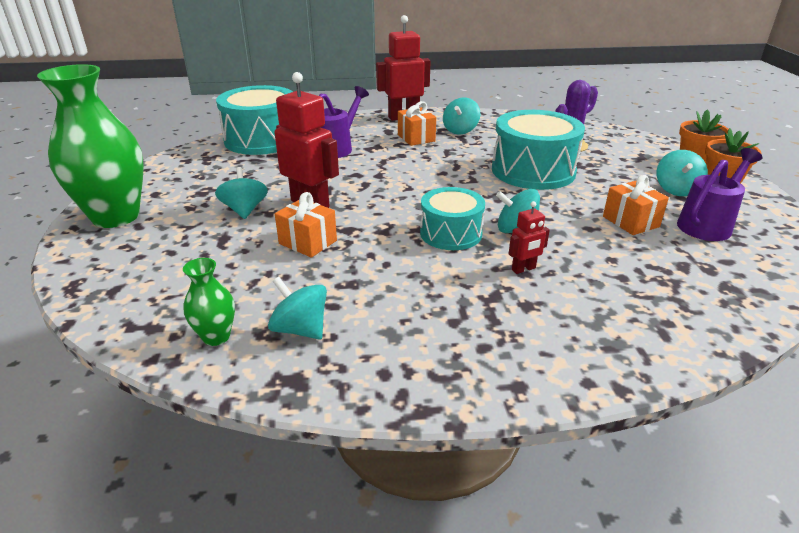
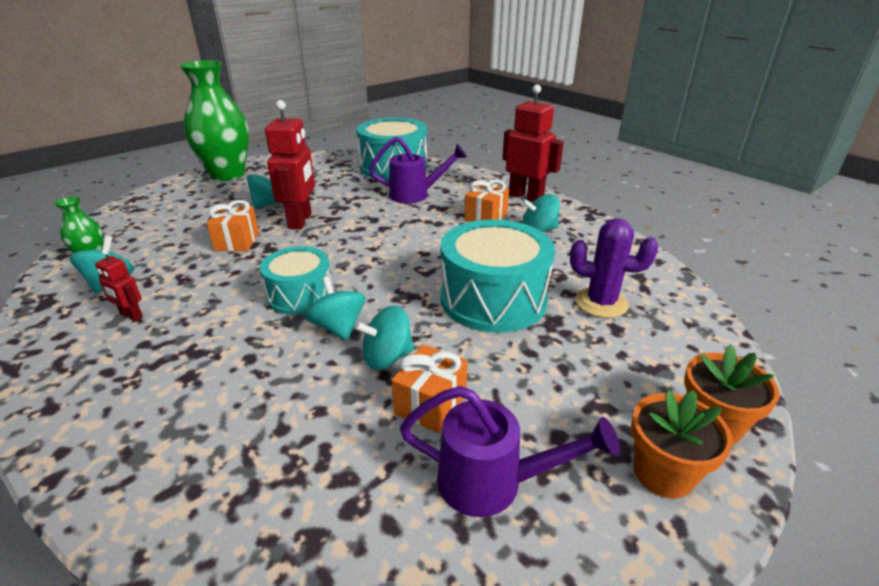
camera: 55 degrees right, 0 degrees up
(523, 269) = (257, 355): red robot -> red robot (131, 316)
(676, 190) = (577, 426): turquoise spinning top -> turquoise spinning top (387, 357)

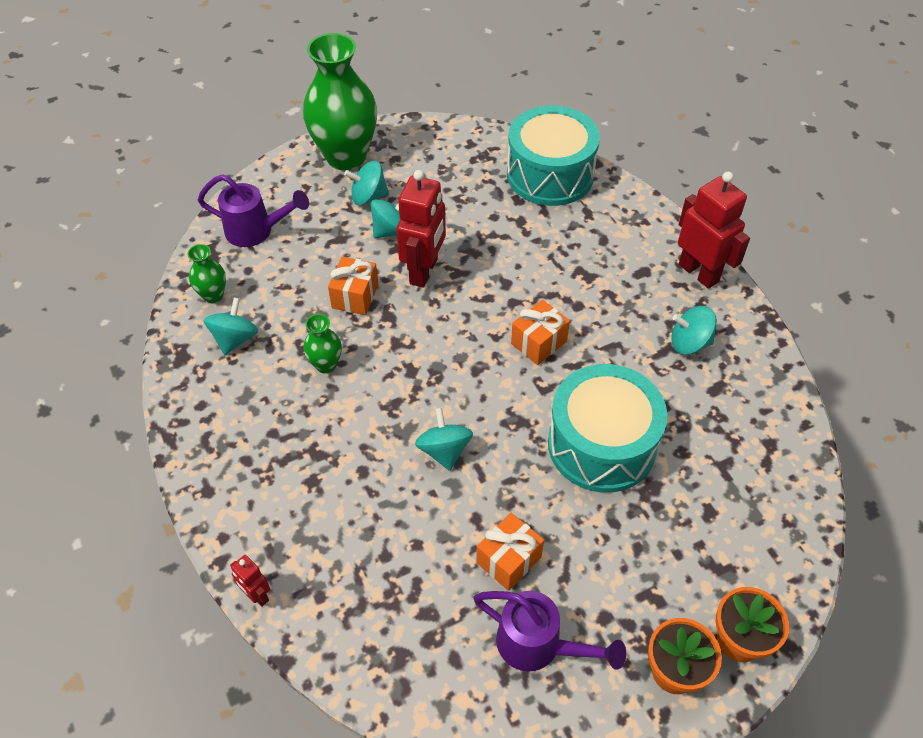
camera: 15 degrees right, 20 degrees up
(131, 316) = (259, 393): red robot -> red robot (257, 595)
(207, 286) = (326, 365): none -> green vase
(300, 295) = (413, 397): turquoise drum -> none
(387, 357) = (482, 498): turquoise spinning top -> turquoise spinning top (368, 197)
(416, 195) = (564, 243): purple watering can -> purple watering can (256, 231)
(486, 217) = (636, 305): orange gift -> orange gift (538, 342)
(601, 303) = (710, 474): purple cactus -> none

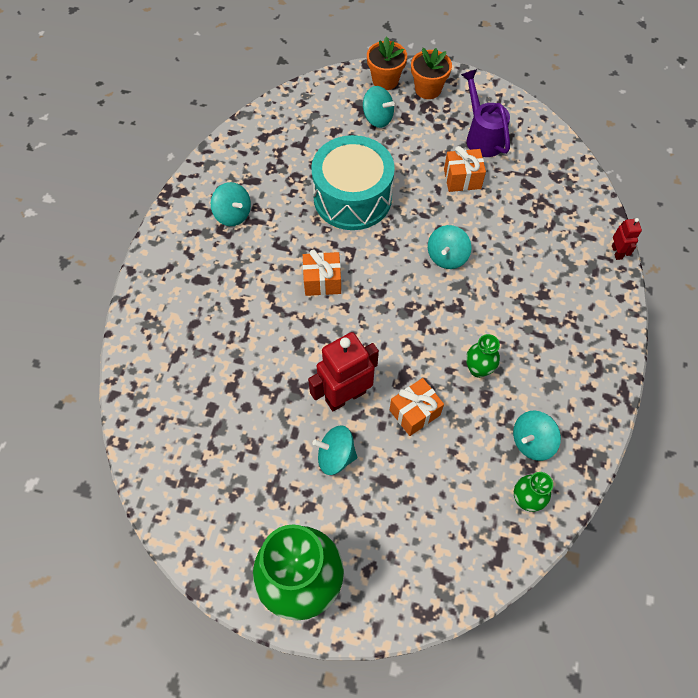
camera: 140 degrees left, 10 degrees up
(256, 231) = (447, 547): purple watering can -> none
(368, 197) = (323, 511): turquoise spinning top -> turquoise spinning top (377, 118)
(550, 174) = (160, 414): turquoise drum -> none
(699, 273) = (166, 252): red robot -> none

